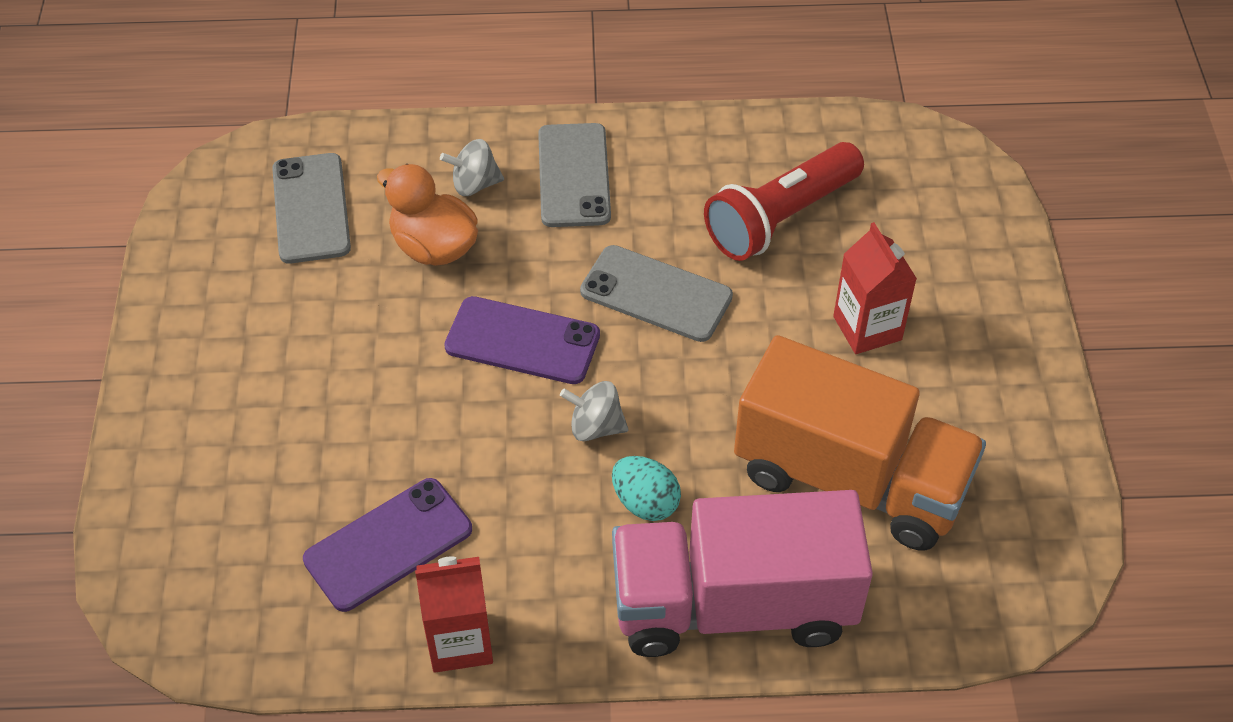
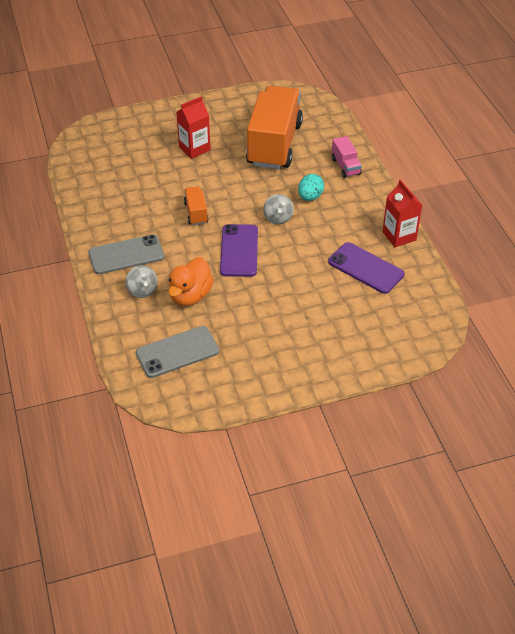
camera: 105 degrees left, 5 degrees down
(656, 294) = (196, 213): grey phone -> orange truck
(733, 604) = (345, 166): pink truck -> pink truck, size x0.42
(780, 218) = (137, 181): red flashlight -> none

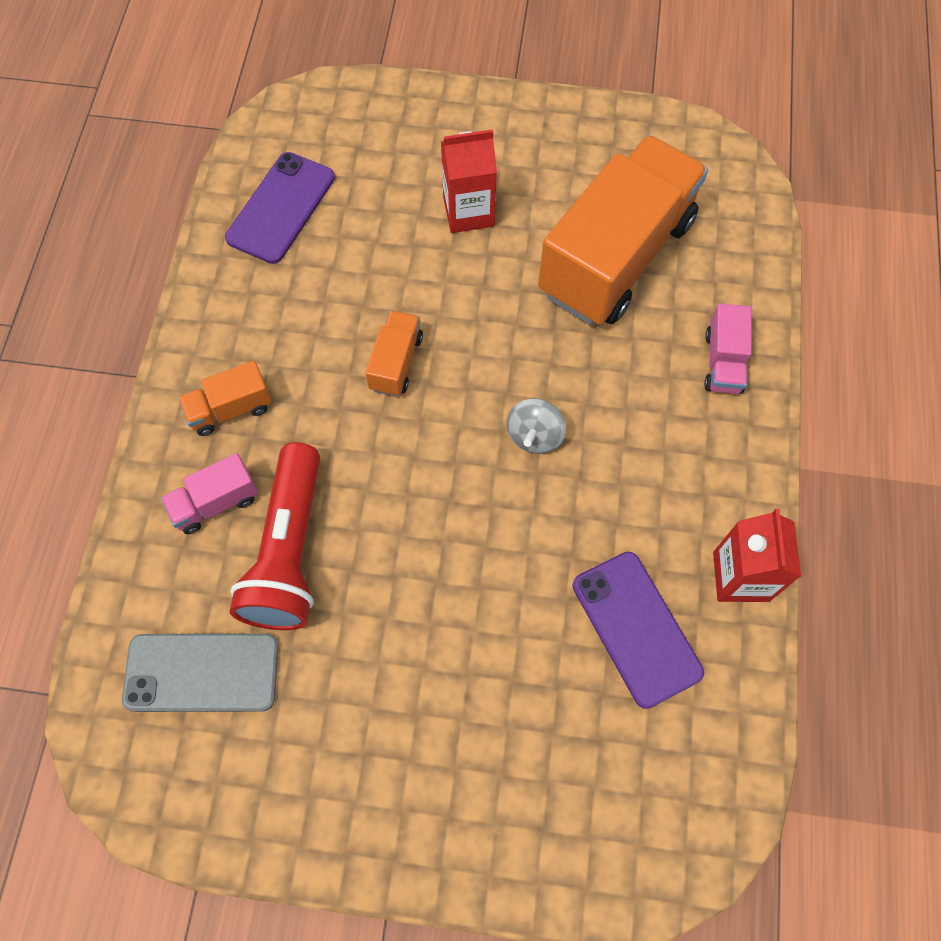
camera: 25 degrees right, 20 degrees up
(126, 255) = (230, 409): grey phone -> orange truck
(142, 290) = (215, 502): grey spinning top -> pink truck
(190, 295) = (289, 551): orange duck -> red flashlight
(239, 251) = (426, 483): purple phone -> purple phone (281, 208)
(310, 197) = (619, 409): turquoise egg -> none

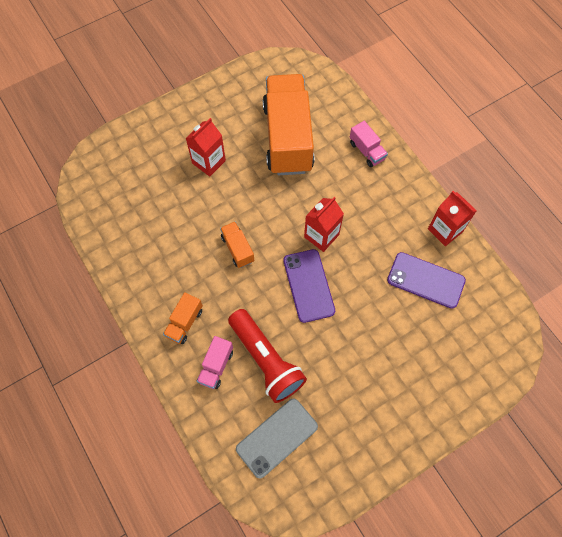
camera: 40 degrees left, 0 degrees up
(281, 208) = (122, 219): purple phone -> purple phone (308, 285)
(534, 436) = (321, 236): grey spinning top -> red carton

